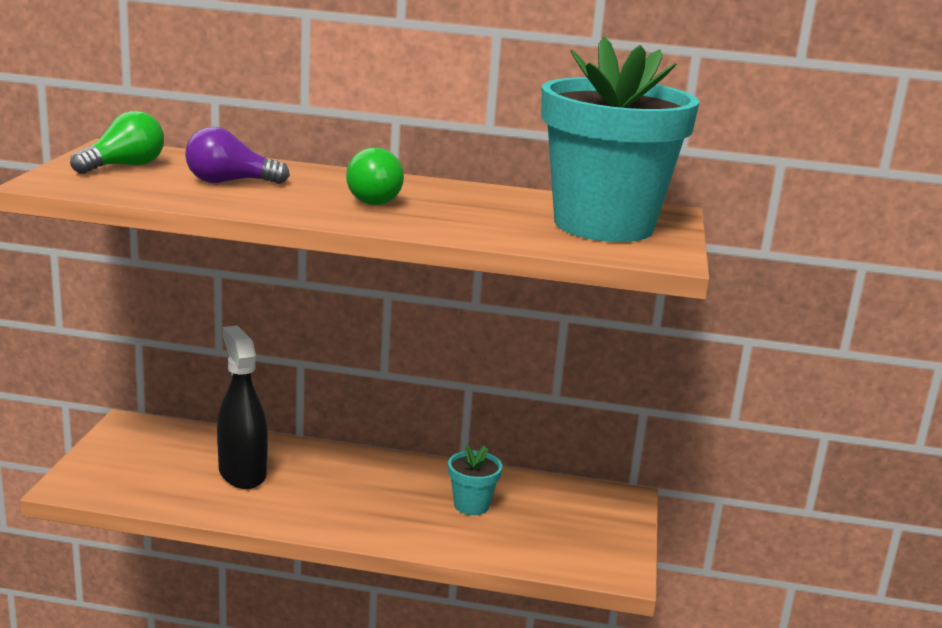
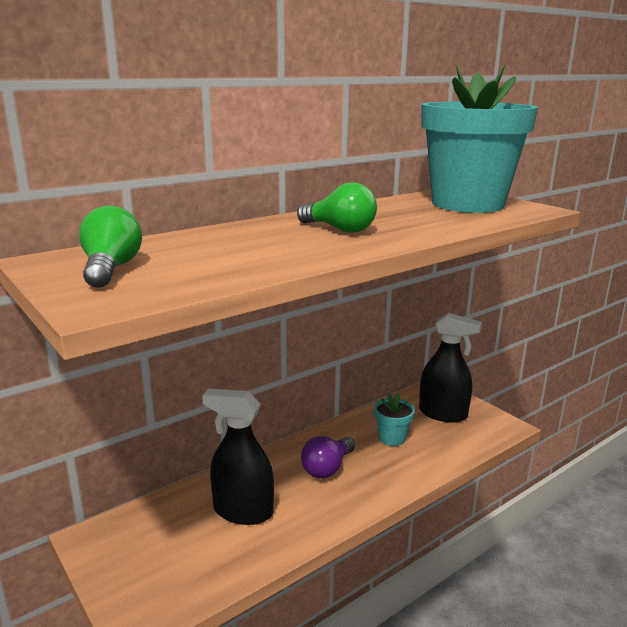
camera: 45 degrees left, 0 degrees up
(229, 182) = (228, 251): purple light bulb -> purple light bulb (327, 468)
(574, 520) = (443, 414): none -> black spray bottle

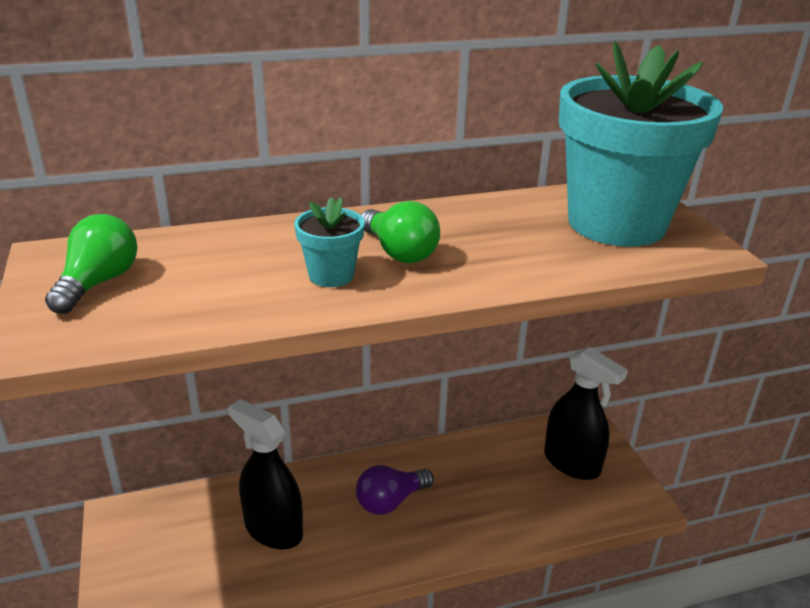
camera: 20 degrees right, 10 degrees up
(392, 438) = (488, 481): turquoise flower pot -> turquoise flower pot (331, 275)

